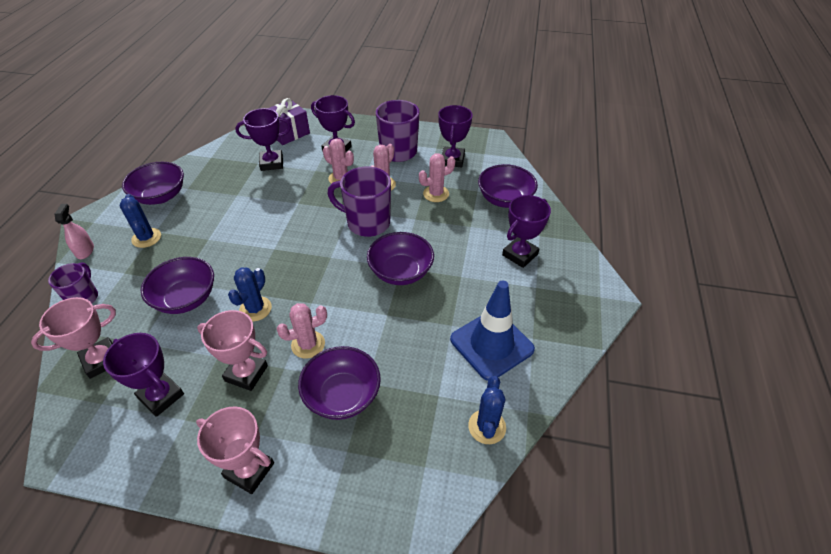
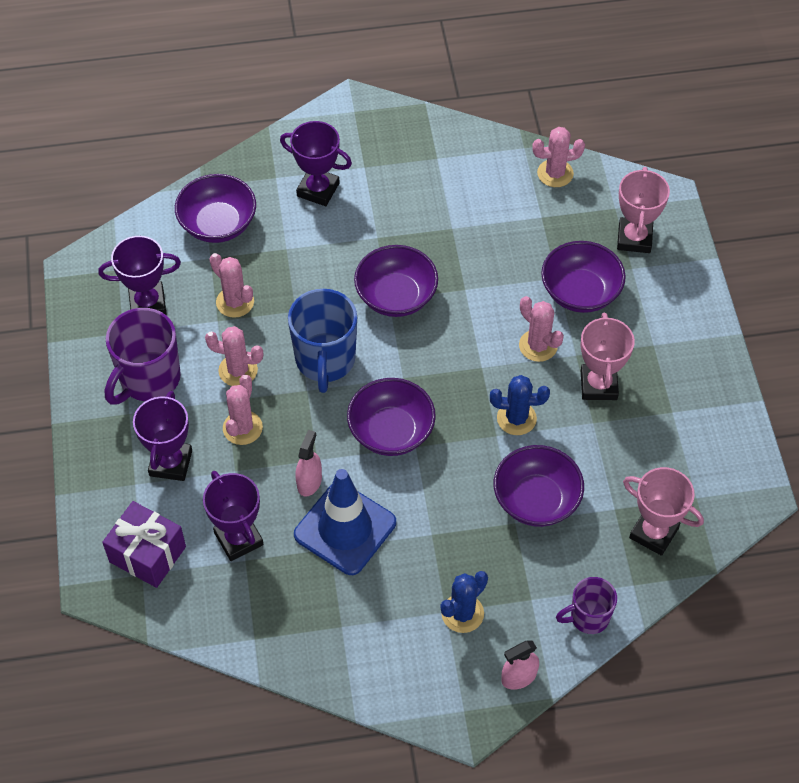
camera: 110 degrees left, 10 degrees up
(160, 196) = (374, 653): purple bowl -> purple bowl (391, 431)
(161, 396) = (661, 447): purple trophy -> none
(249, 470) = (687, 333): pink trophy -> pink trophy (634, 238)
(285, 196) = (309, 482): none -> pink spray bottle
(367, 223) = (325, 361): purple mug -> blue mug
(487, 427) = (555, 173): blue cactus -> pink cactus
(491, 344) = (461, 189): blue traffic cone -> blue traffic cone (345, 528)

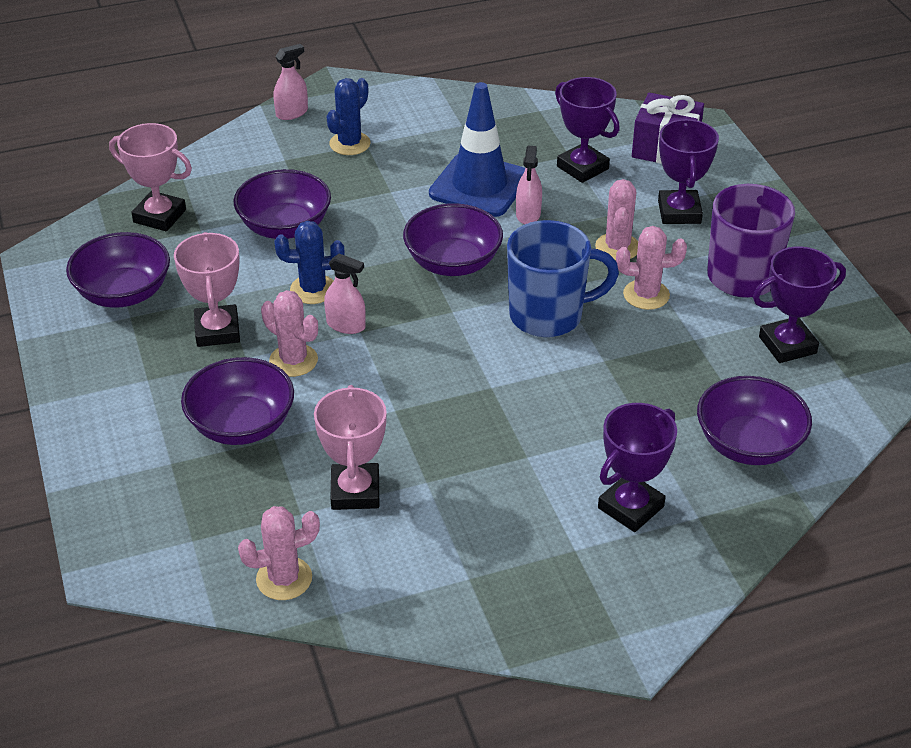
camera: 170 degrees right, 15 degrees down
(235, 302) = (682, 360): pink cactus -> none
(318, 190) = (630, 507): purple trophy -> purple trophy turned 60 degrees counterclockwise
(325, 361) = (548, 315): blue mug -> blue mug turned 90 degrees clockwise
(396, 296) = (482, 390): purple bowl -> purple bowl (123, 293)
(492, 375) = (346, 325): none -> pink spray bottle
(588, 617) = (228, 153): purple mug -> none
(634, 238) = (165, 501): pink trophy -> pink trophy (355, 491)

